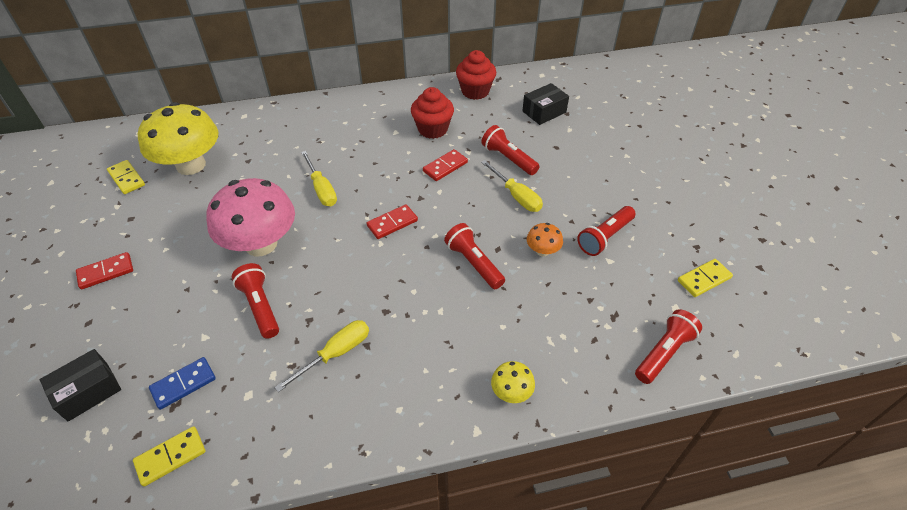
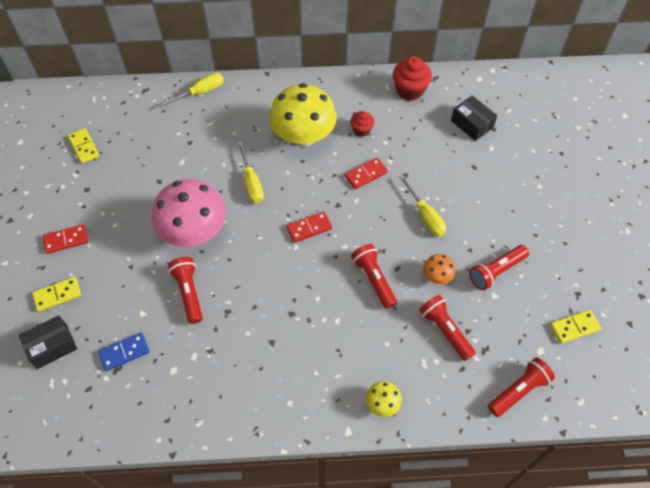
camera: 10 degrees right, 10 degrees up
(171, 457) = (112, 411): yellow domino -> yellow domino (57, 295)
(191, 165) = (139, 140): yellow mushroom -> yellow mushroom (303, 136)
(335, 354) = (245, 346): yellow screwdriver -> yellow screwdriver (200, 92)
(433, 129) = (361, 130): red cupcake -> red cupcake, size x0.60
(508, 158) = (426, 173): red flashlight -> red flashlight (445, 330)
(544, 112) = (471, 124): black box -> black box turned 75 degrees clockwise

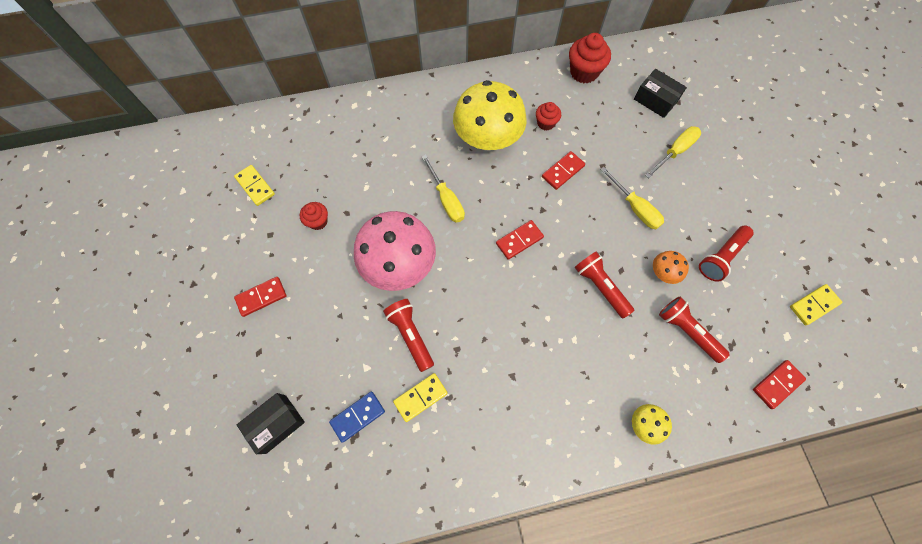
camera: 10 degrees left, 10 degrees up
(57, 295) = (268, 363): yellow domino -> yellow domino (420, 397)
(131, 184) = (318, 221): none -> red cupcake
(200, 92) = (366, 105): yellow screwdriver -> yellow screwdriver (675, 152)
(518, 391) = (777, 384): red flashlight -> red domino

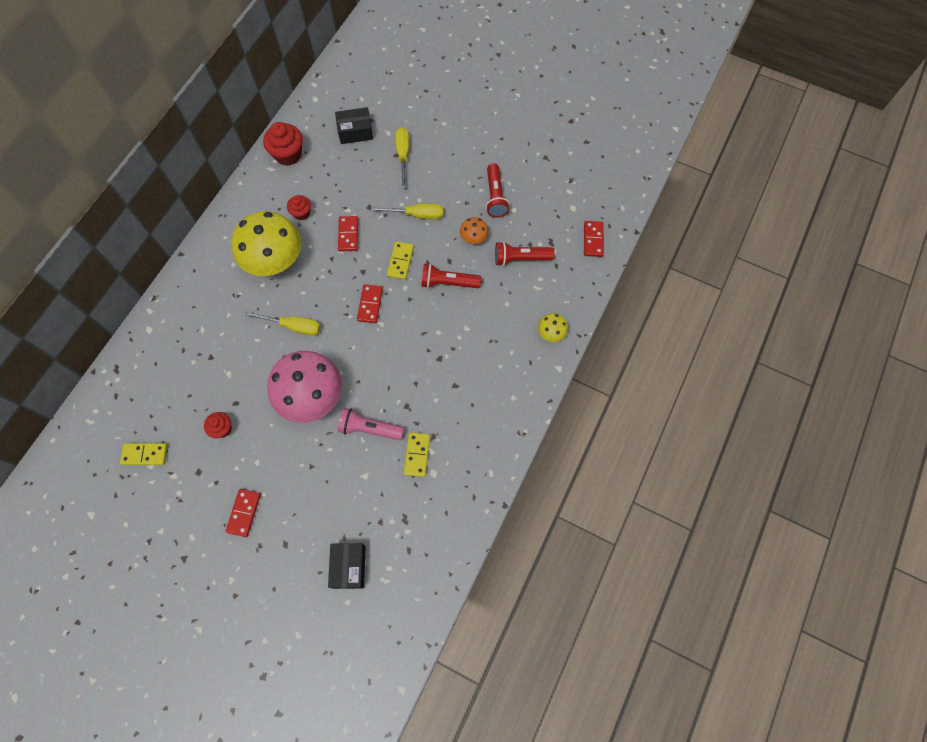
camera: 50 degrees left, 0 degrees up
(358, 416) = (393, 506): blue domino -> none
(411, 335) = (369, 428): red flashlight -> pink flashlight
(813, 305) = (568, 176): yellow domino -> yellow domino (400, 261)

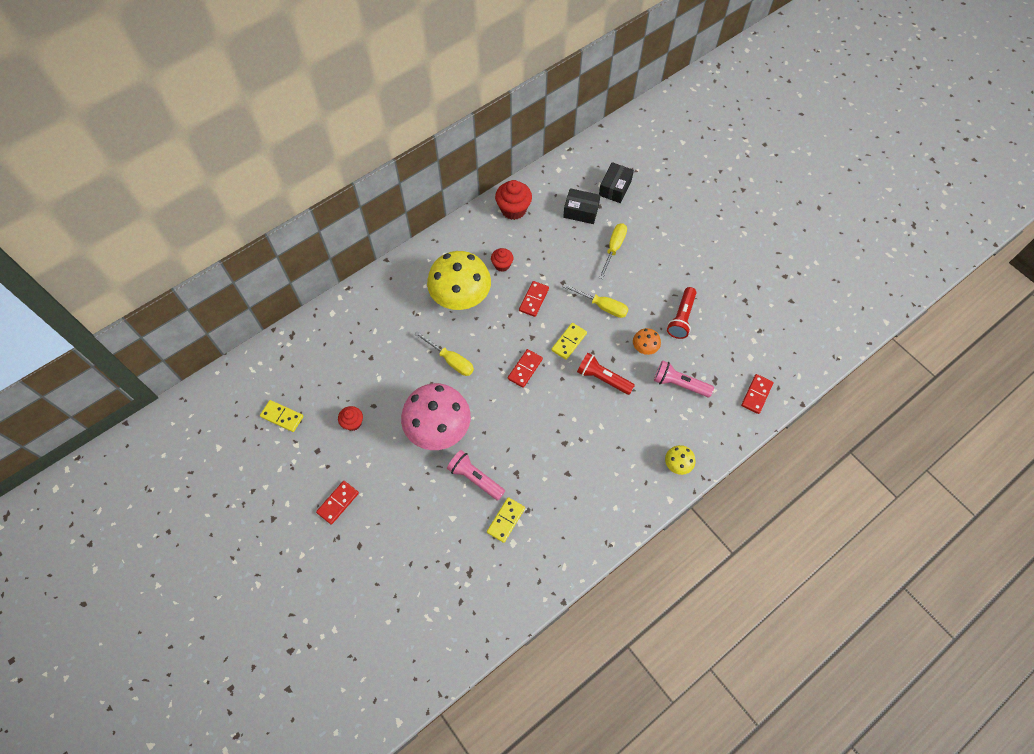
camera: 25 degrees right, 5 degrees down
(349, 566) = (403, 591): black box -> black box (615, 188)
(520, 258) = (679, 384): red flashlight -> pink flashlight

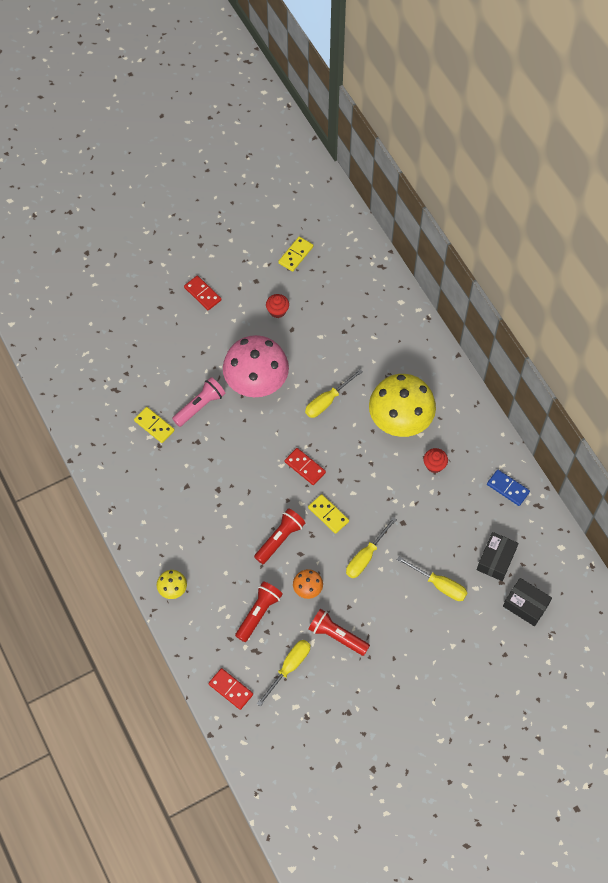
camera: 100 degrees right, 0 degrees up
(513, 209) = (508, 488): red cupcake -> blue domino
(534, 299) = (385, 489): red domino -> none
(679, 384) = (258, 613): pink flashlight -> red flashlight
(721, 351) = (289, 667): none -> yellow screwdriver

